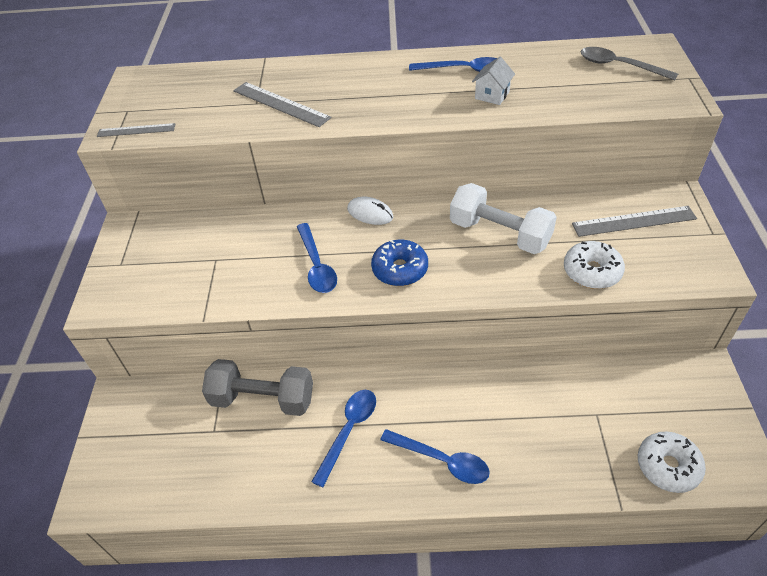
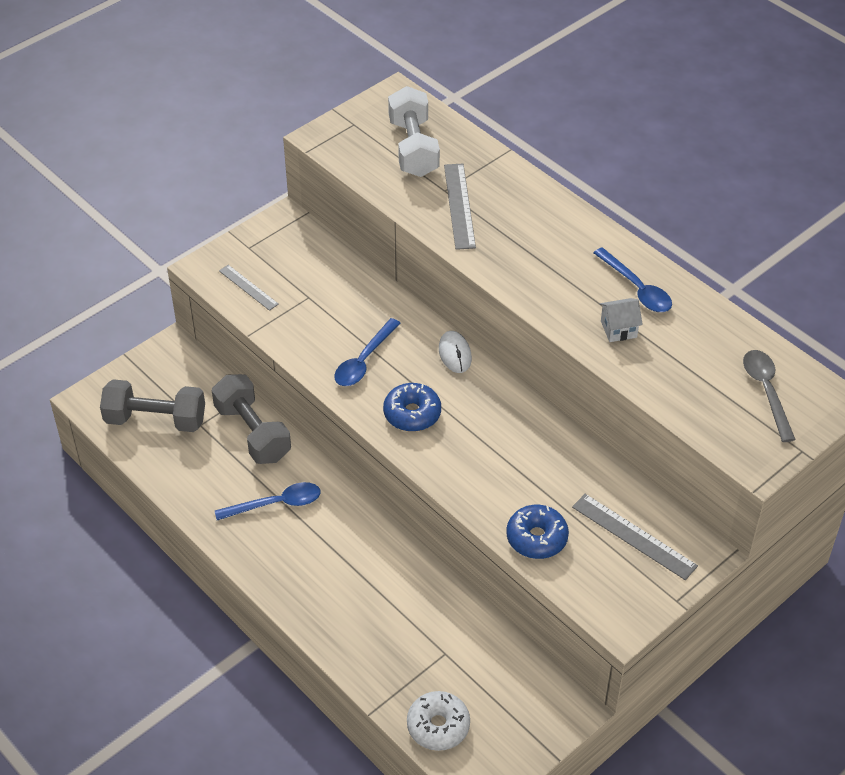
camera: 45 degrees right, 0 degrees up
(136, 130) = (338, 148): grey ruler -> grey ruler (248, 287)
(171, 461) = (155, 420): none -> grey dumbbell
(442, 460) = (305, 577): blue spoon -> none
(499, 234) = (519, 453): white dumbbell -> white dumbbell (413, 148)
(592, 271) = (536, 538): white donut -> blue donut

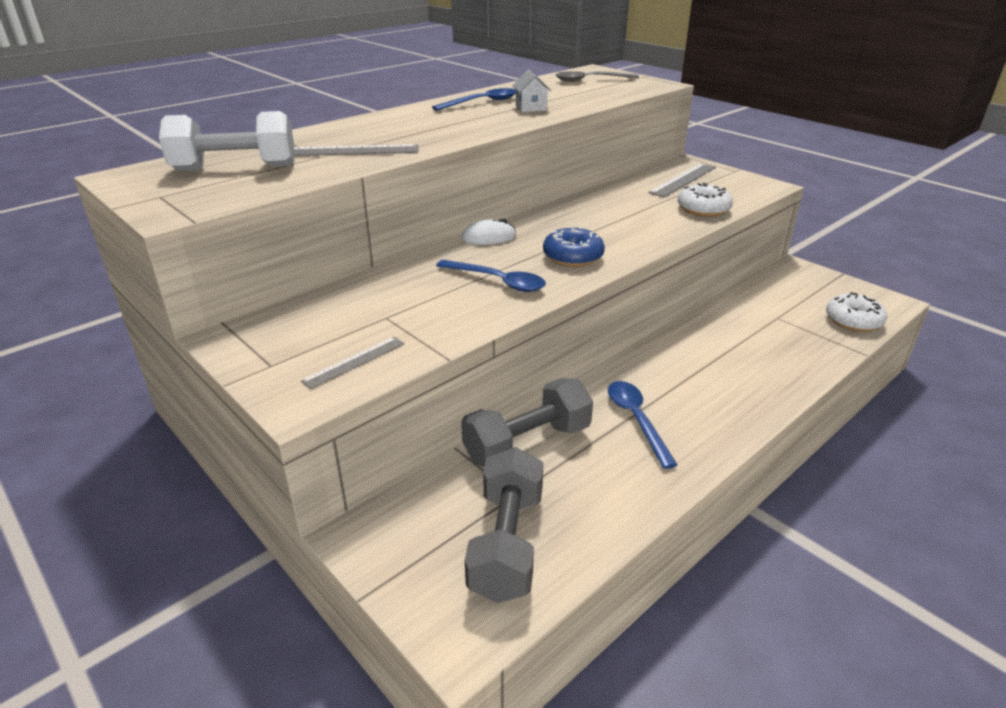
camera: 90 degrees left, 15 degrees down
(536, 538) = (703, 209): blue donut -> white donut

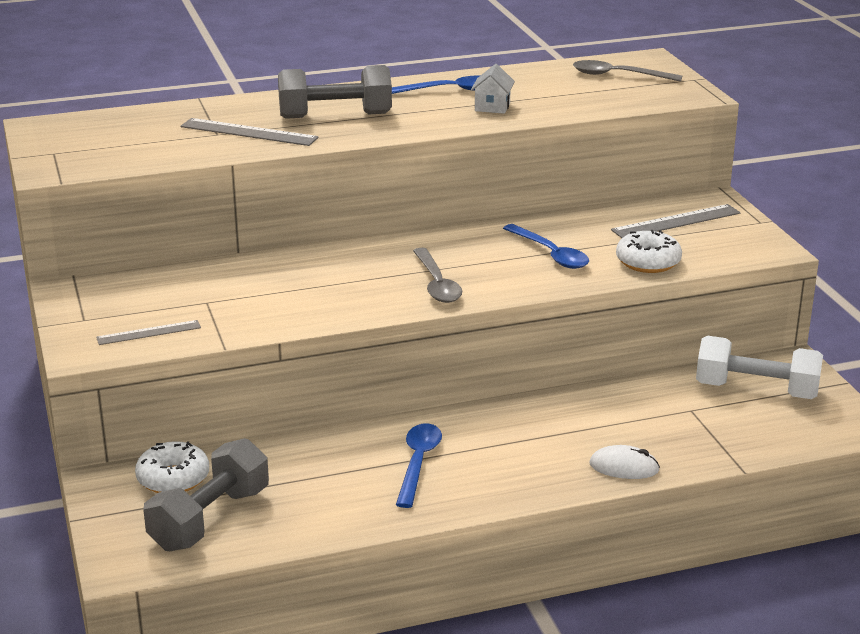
camera: 25 degrees right, 5 degrees down
(235, 168) = (134, 134): white dumbbell -> white dumbbell (756, 390)
(488, 237) = (376, 246): white mouse -> white mouse (624, 467)
(497, 281) = (336, 292): blue spoon -> blue spoon (550, 254)
(527, 443) = (297, 454): grey dumbbell -> grey dumbbell (335, 116)
(573, 257) = (437, 284): blue donut -> grey spoon
(853, 321) = (779, 435): white donut -> white donut (173, 478)

